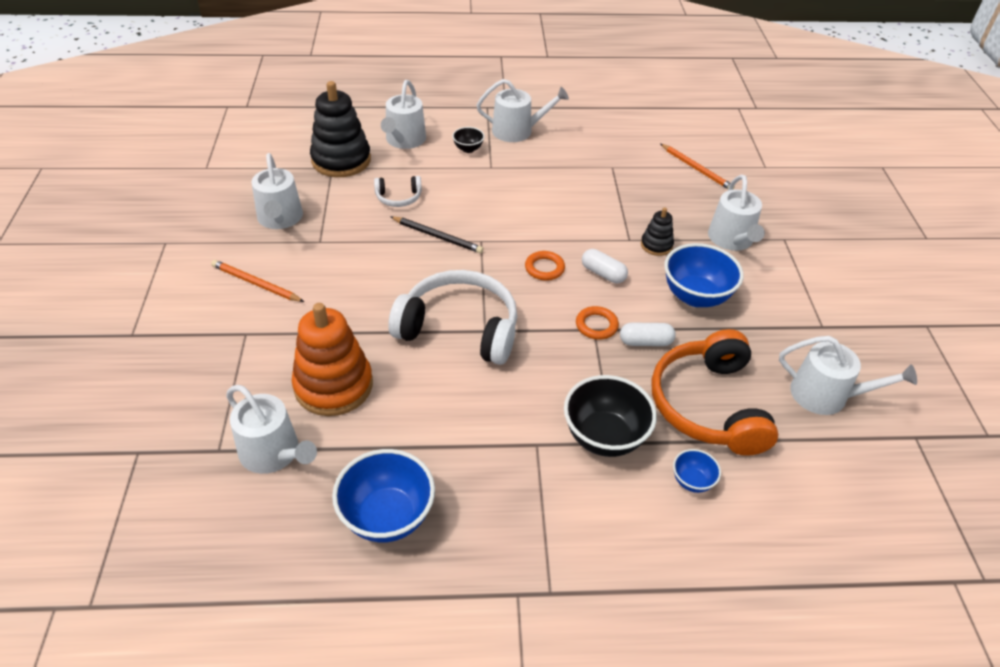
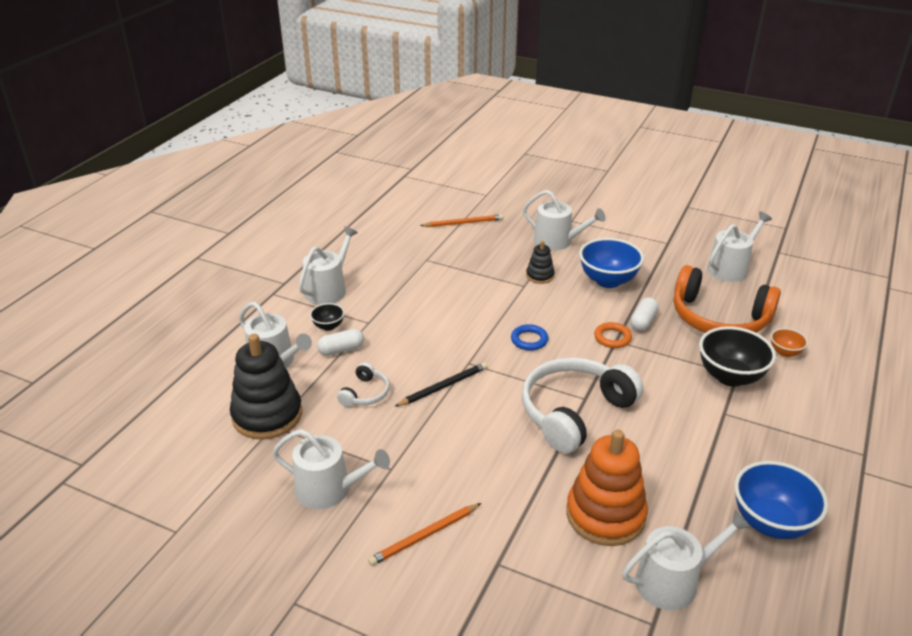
camera: 60 degrees left, 10 degrees down
(544, 268) = (529, 340): orange ring -> blue ring
(603, 274) = (555, 313): white capsule -> white capsule (341, 350)
(692, 481) = (785, 352): blue bowl -> orange bowl

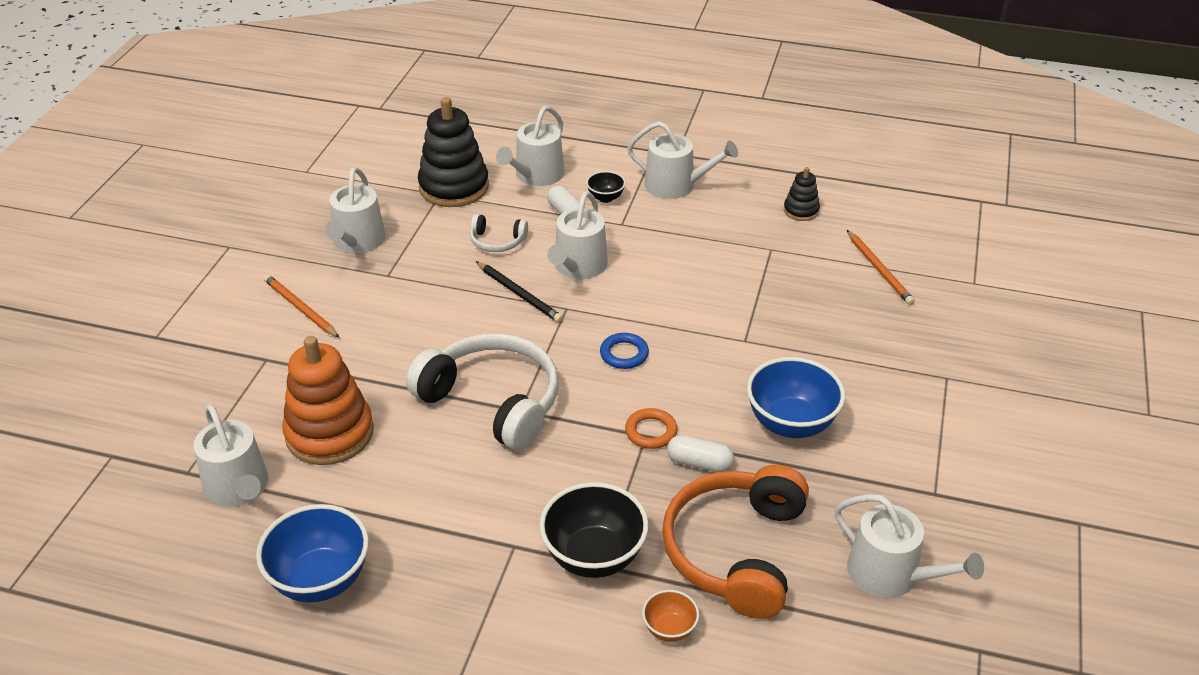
camera: 80 degrees right, 5 degrees up
(540, 276) = (775, 353): black stacking toy -> black stacking toy (801, 210)
(557, 241) = (876, 365): white watering can -> white watering can (578, 267)

